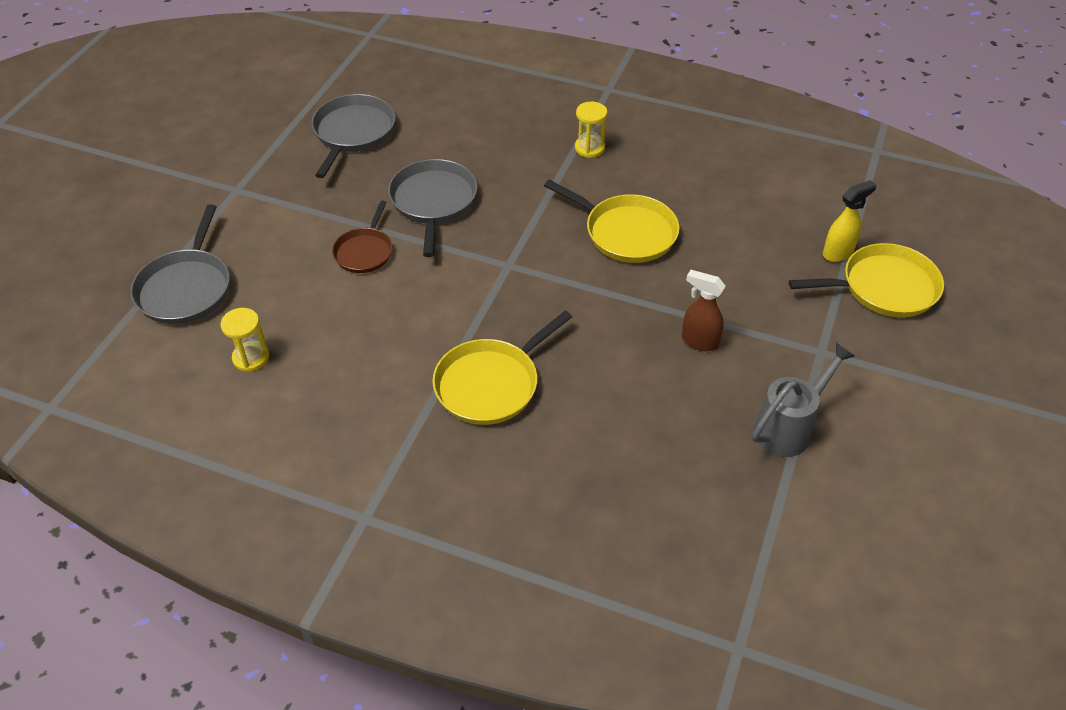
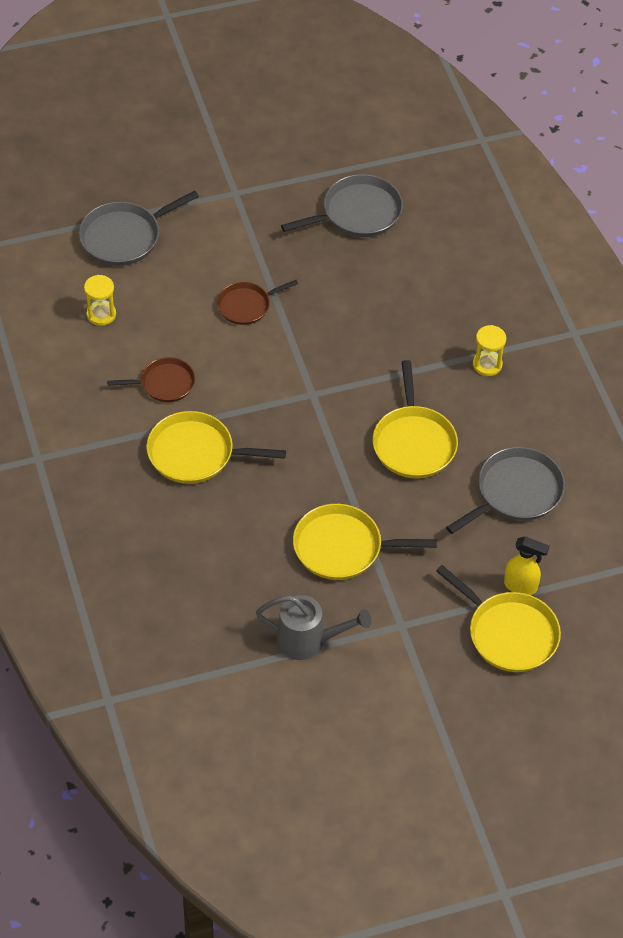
camera: 50 degrees right, 5 degrees up
(385, 359) = (164, 384): none -> brown pan
(433, 202) = (332, 310): grey pan -> grey pan (515, 492)
(699, 341) = (343, 547): brown spray bottle -> yellow pan

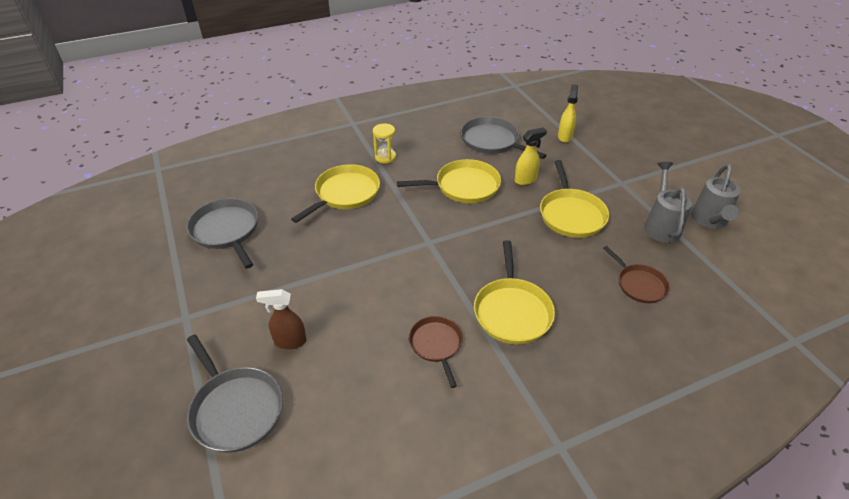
camera: 95 degrees left, 10 degrees down
(101, 314) = (350, 415): yellow hourglass -> none
(190, 271) = (290, 341): none -> brown spray bottle
(246, 305) = (334, 293): brown pan -> brown pan (639, 284)
(310, 701) = (709, 220): none -> grey watering can
(420, 514) = (525, 180): none -> yellow spray bottle
(508, 633) = (602, 140): yellow pan -> yellow pan (345, 194)

